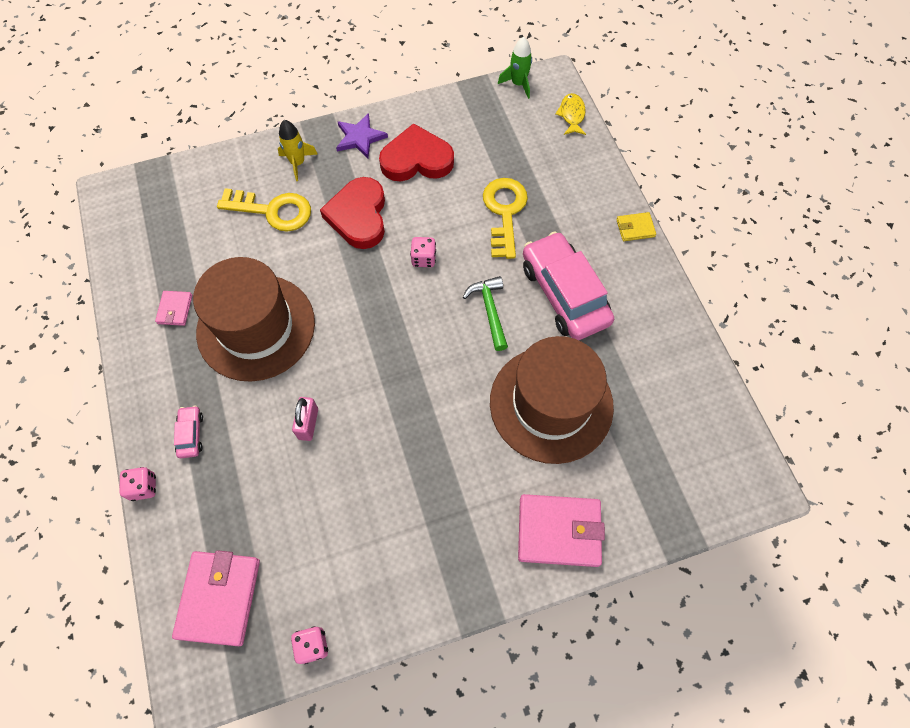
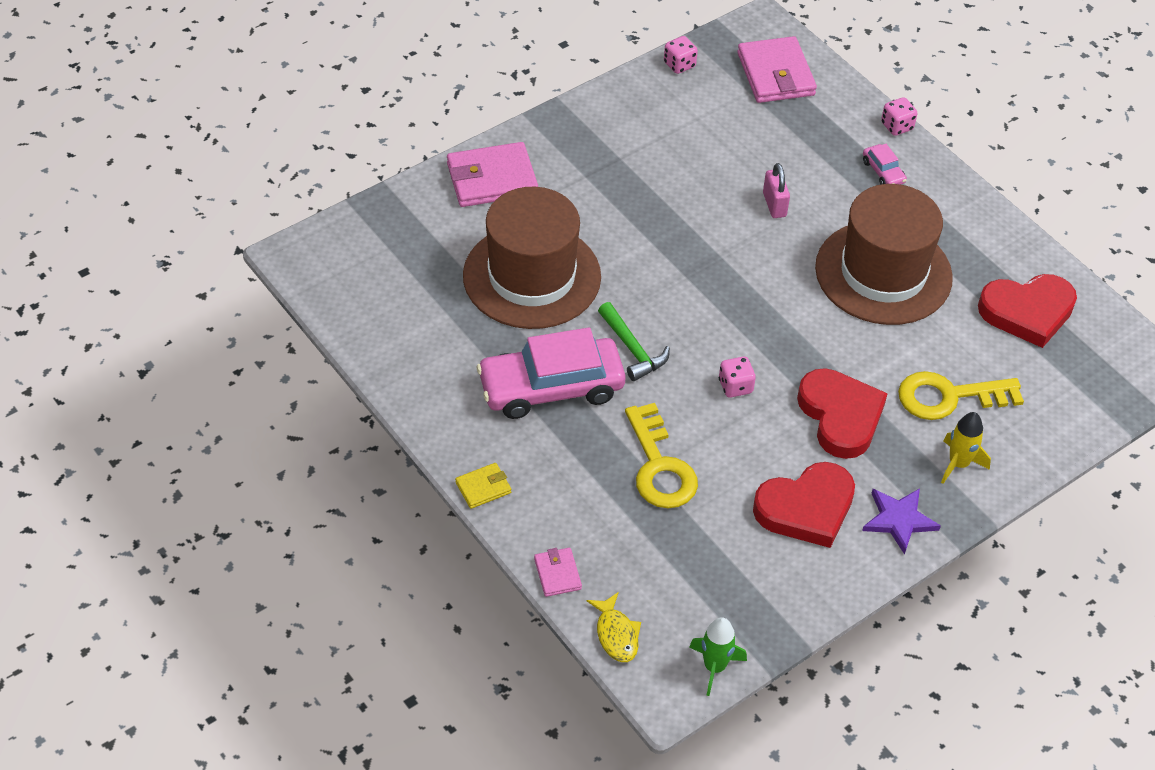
camera: 160 degrees right, 15 degrees down
(168, 262) = (1027, 312): none -> red heart
(175, 309) = (982, 269): pink wallet -> pink wallet (557, 574)
(564, 294) = (551, 387): pink car -> pink car turned 120 degrees clockwise

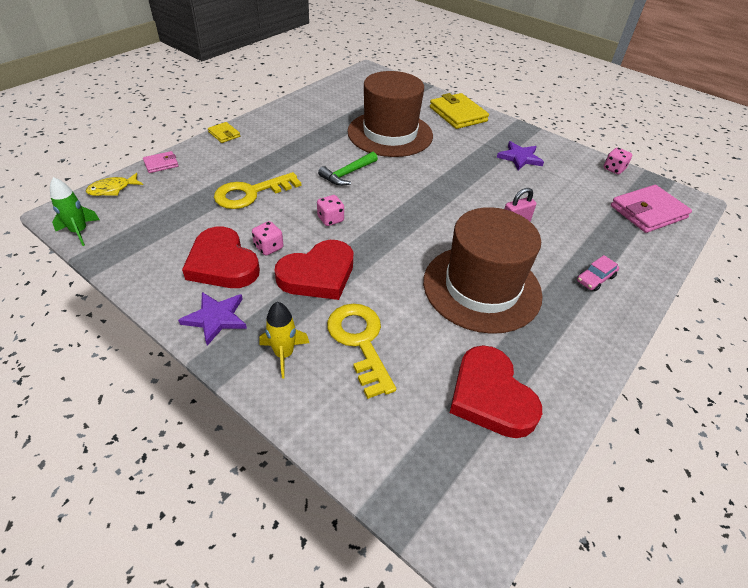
camera: 75 degrees right, 5 degrees down
(492, 179) = (457, 114): pink wallet -> yellow wallet
(551, 387) = (305, 148): pink car -> none
(631, 149) = (520, 158): none -> purple star
(897, 126) = (654, 283): pink dice -> pink dice (269, 247)

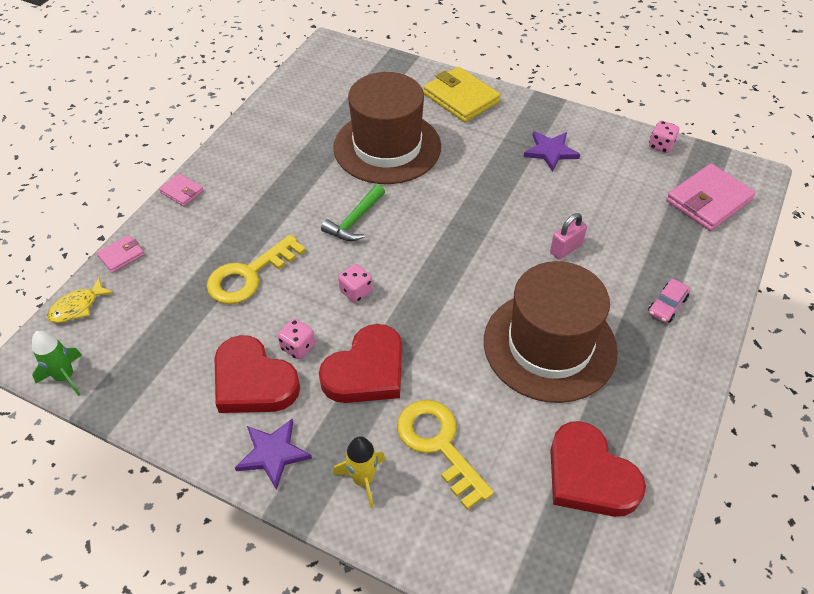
camera: 10 degrees left, 5 degrees up
(224, 134) = (182, 192): yellow wallet -> pink wallet

